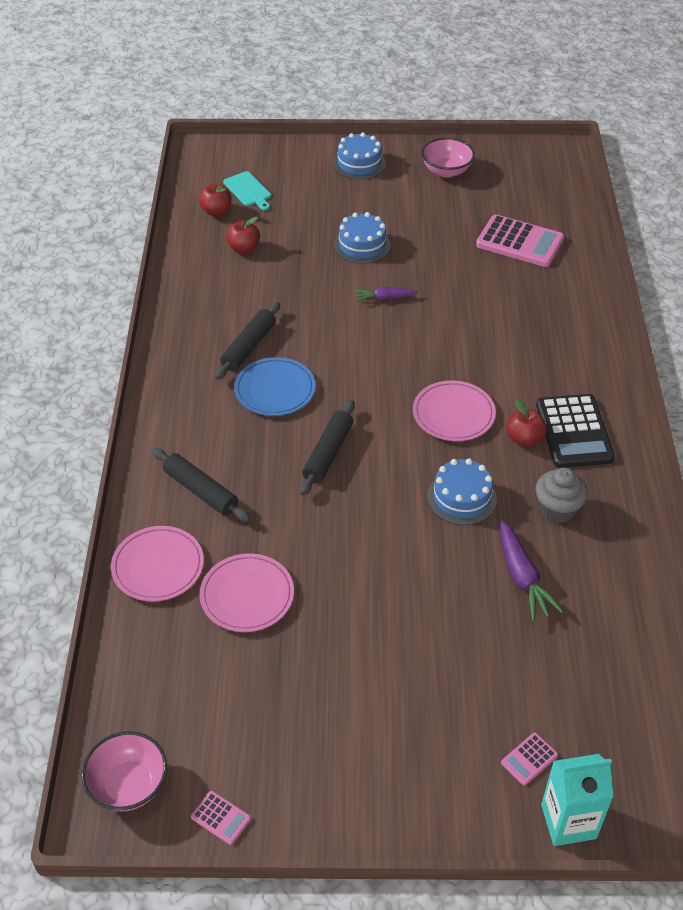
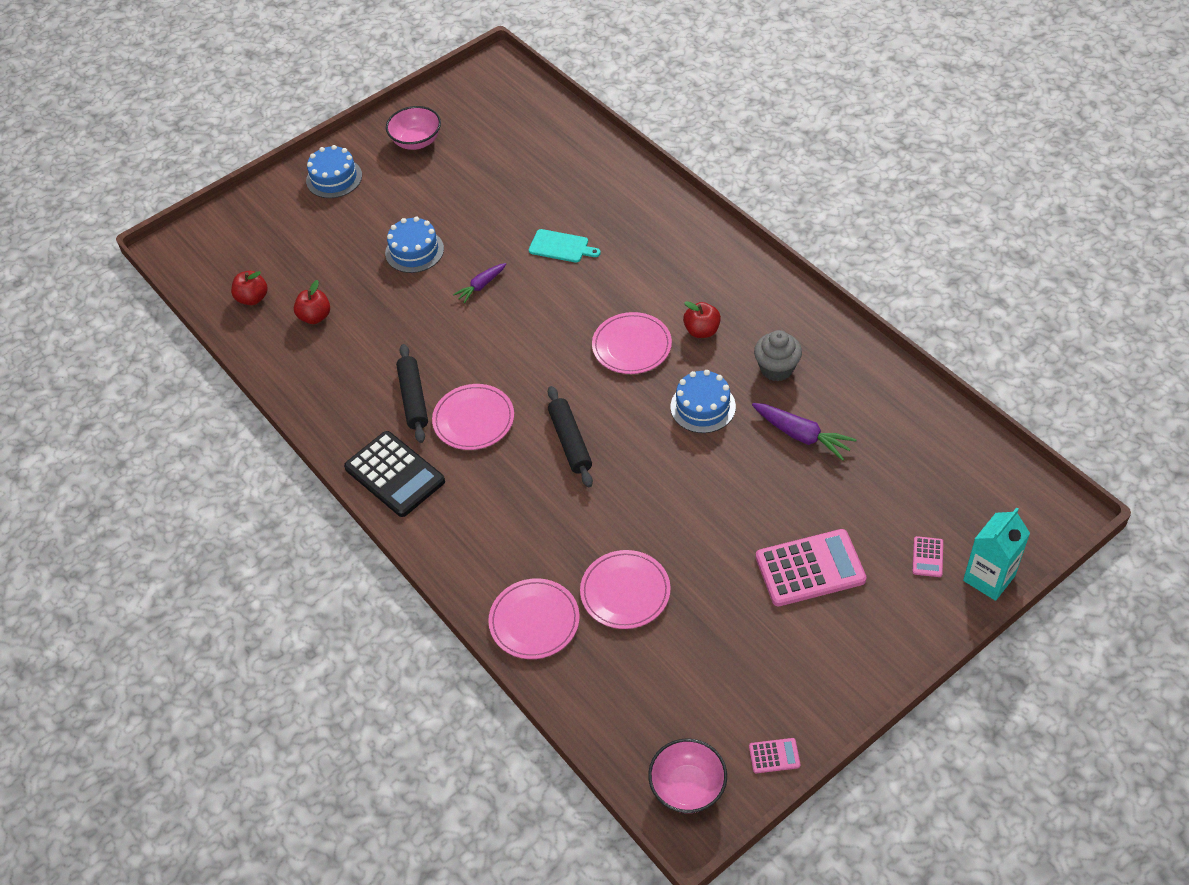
camera: 35 degrees left, 5 degrees up
(201, 491) = (503, 540): black rolling pin -> none
(248, 190) = (261, 261): turquoise cutting board -> turquoise cutting board (561, 247)
(275, 389) = (473, 419): blue plate -> pink plate
(520, 242) = (540, 170): pink calculator -> pink calculator (810, 568)
(574, 432) = (731, 301): black calculator -> black calculator (395, 474)

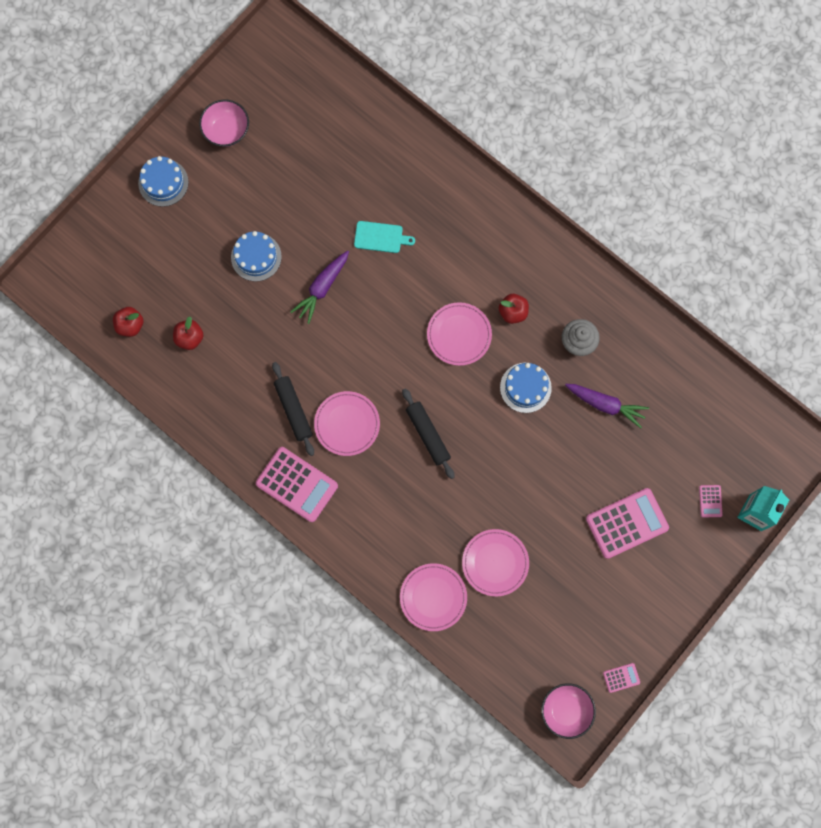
camera: 15 degrees left, 25 degrees up
(395, 474) = (297, 484): black calculator -> pink calculator
(481, 286) = (322, 288): purple carrot -> purple carrot, size x1.56

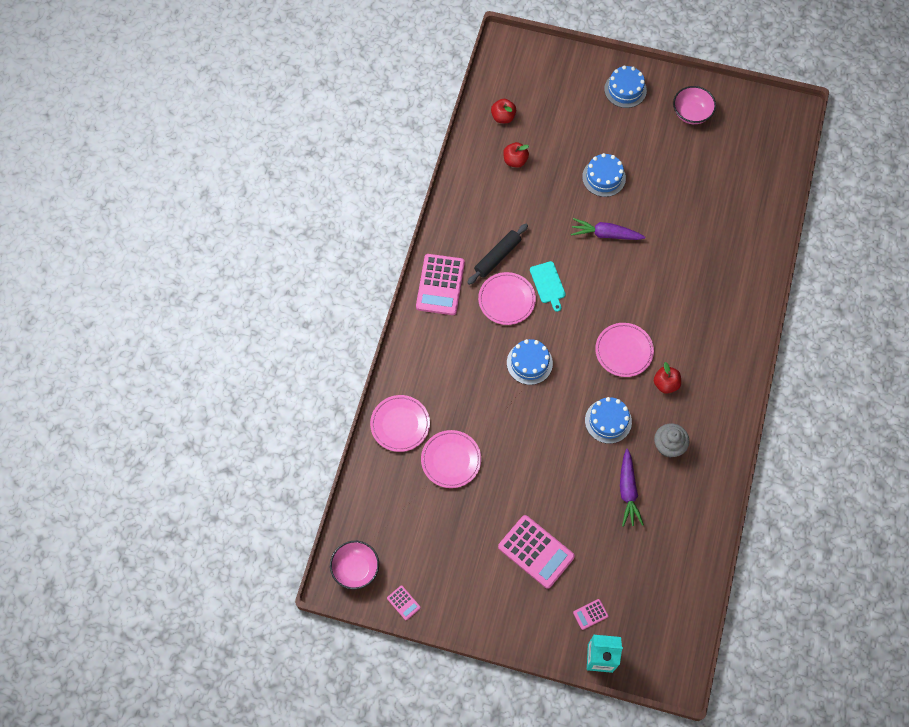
camera: 65 degrees right, 10 degrees down
(380, 237) = (670, 258): turquoise cutting board -> turquoise cutting board (548, 284)
(428, 434) = (529, 363): black rolling pin -> blue cake

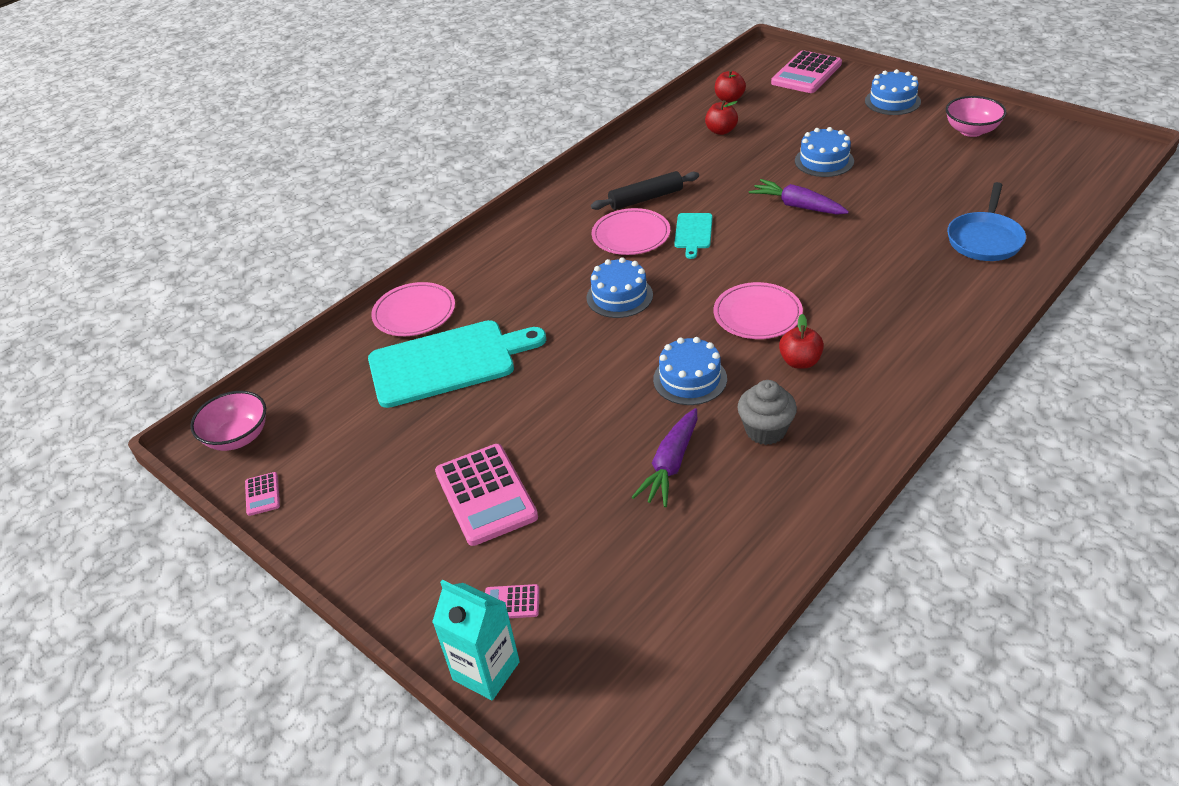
camera: 30 degrees right, 25 degrees down
(440, 285) = (560, 207): pink calculator -> pink calculator (806, 73)
(451, 460) = (448, 362): pink plate -> turquoise cutting board
(735, 234) = (985, 239): none -> blue pan

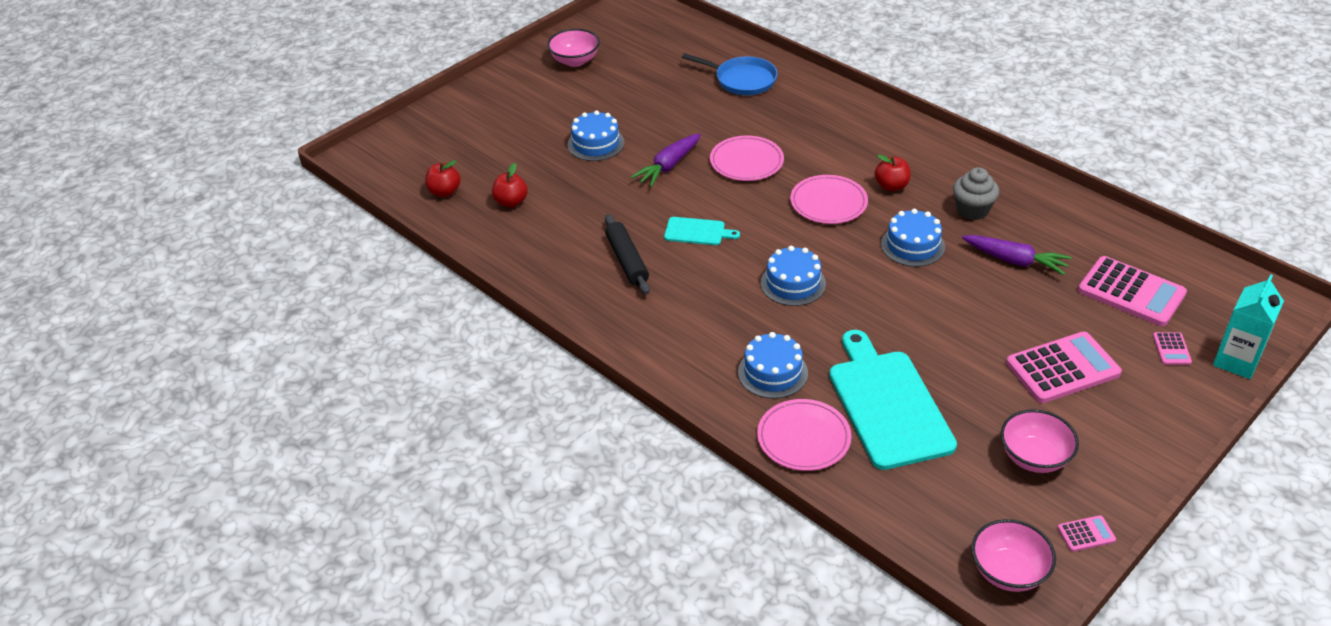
camera: 90 degrees left, 0 degrees up
(364, 463) = (1034, 457): none -> pink bowl
(631, 235) = (692, 273): pink plate -> pink plate (746, 162)
(806, 73) = (417, 136): pink calculator -> pink calculator (1131, 292)
(892, 101) = (502, 93): blue cake -> blue cake (772, 372)

